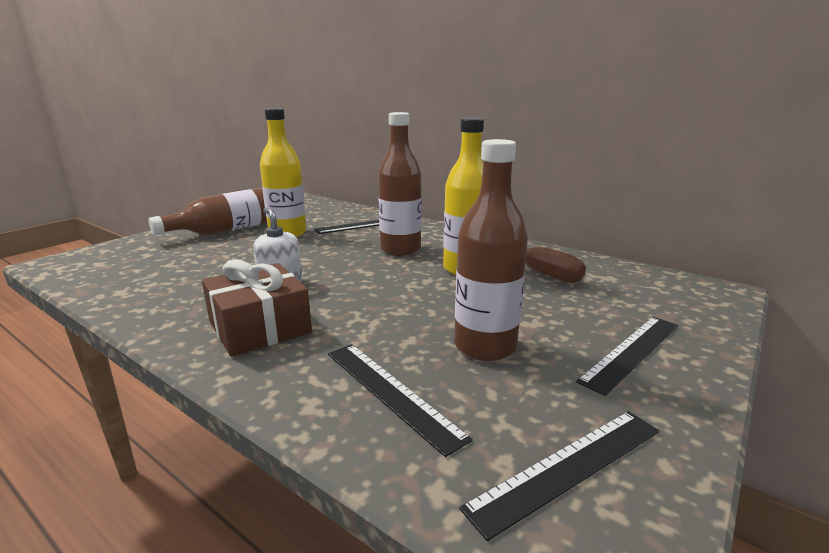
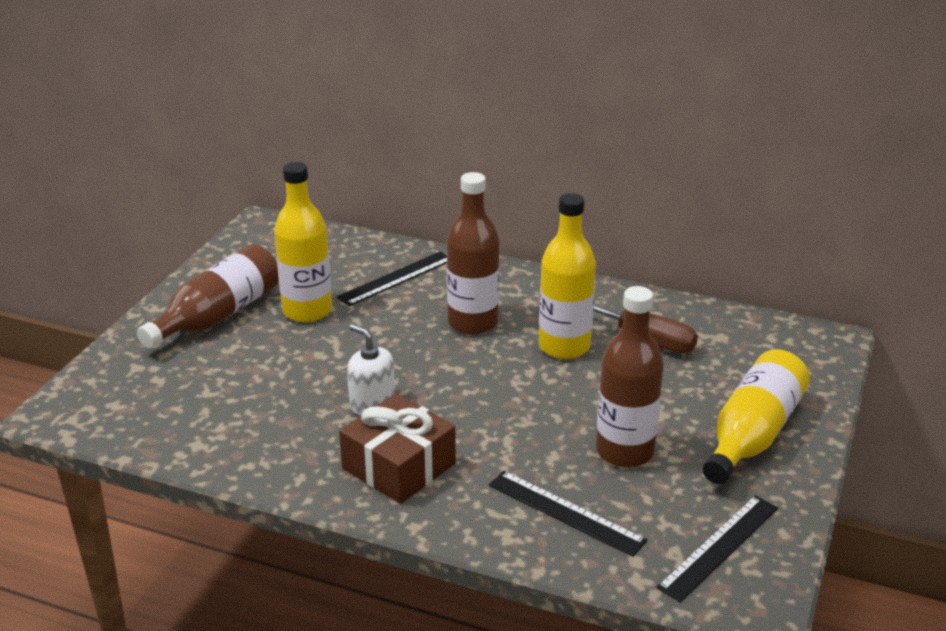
camera: 15 degrees left, 10 degrees up
(632, 351) = (752, 435): black ruler -> yellow bottle

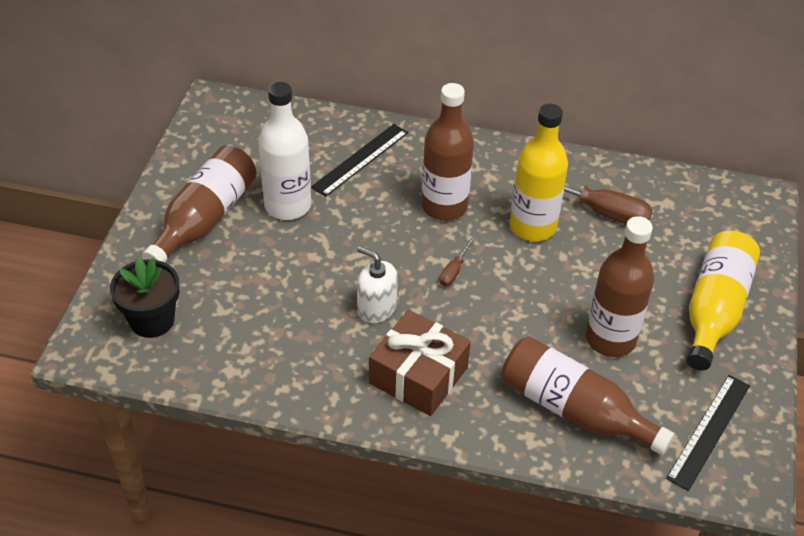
camera: 10 degrees left, 15 degrees up
(132, 395) = (152, 320): none -> black flower pot
(307, 311) = (287, 206): yellow bottle -> white bottle
(467, 378) = (454, 271): none -> brown screwdriver
(565, 512) = (574, 409): black ruler -> brown bottle

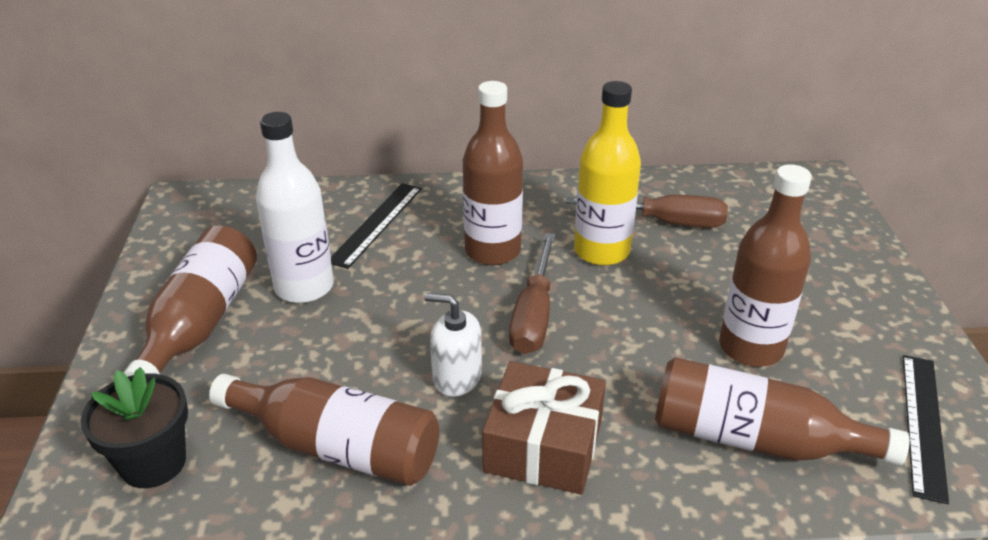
camera: 15 degrees left, 10 degrees down
(275, 340) = (337, 447): none -> brown bottle
(454, 271) = (534, 314): brown screwdriver -> brown screwdriver, size x2.04
(714, 310) = (843, 292): yellow bottle -> none

